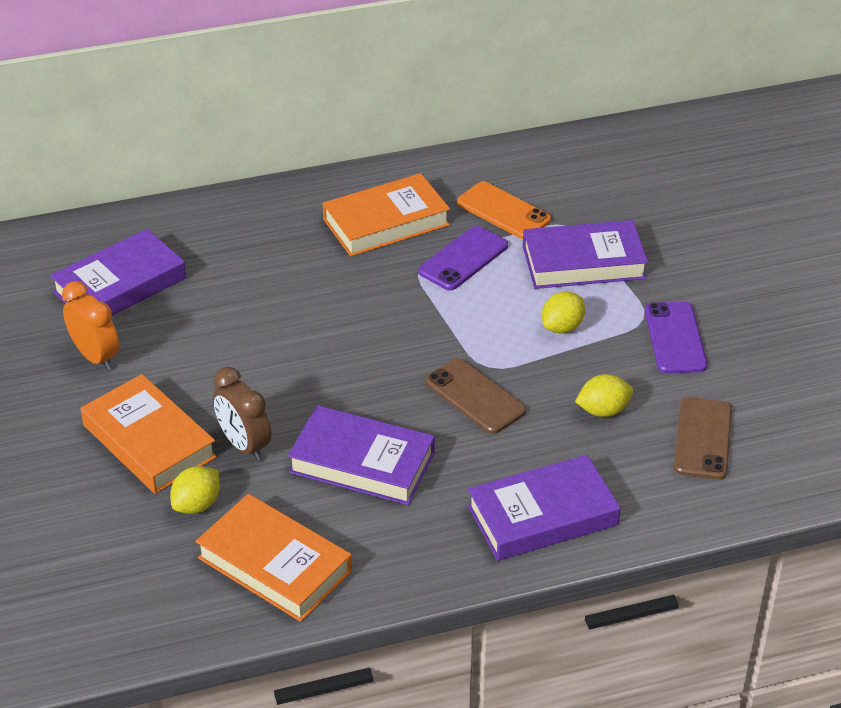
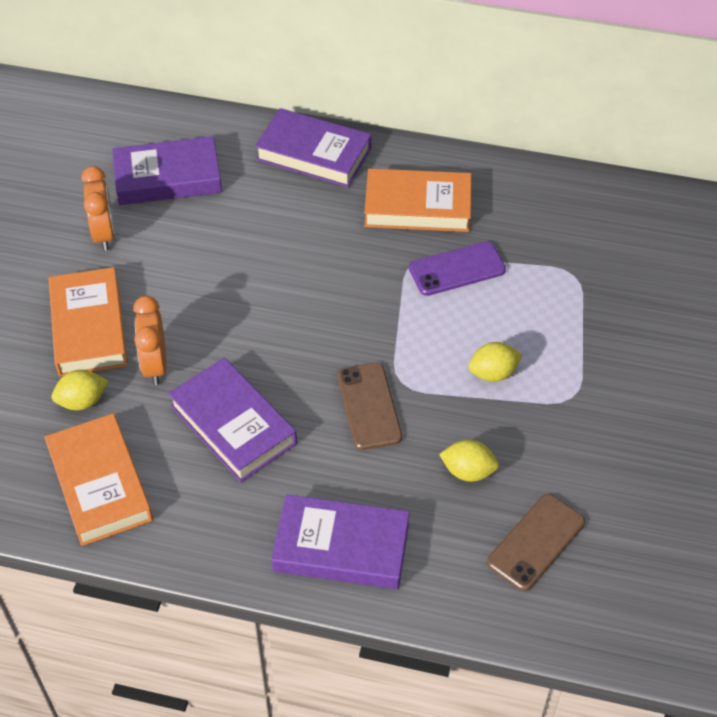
camera: 30 degrees right, 10 degrees up
(244, 445) = (155, 365): brown clock -> orange clock
(503, 211) = (526, 237): orange phone -> none
(583, 262) = (559, 317): purple book -> purple book (314, 154)
(675, 338) = (586, 430): purple phone -> none

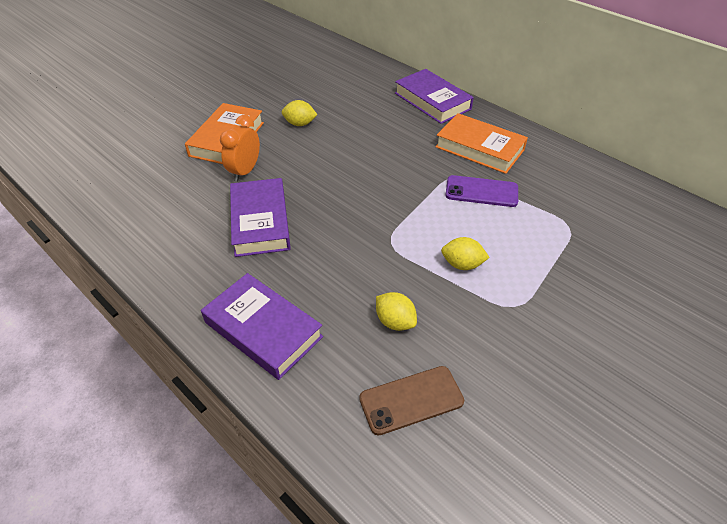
camera: 30 degrees right, 5 degrees down
(82, 401) = (188, 173): yellow lemon -> yellow lemon (300, 124)
(100, 484) = (154, 220): orange book -> none
(104, 234) = (278, 99): orange clock -> none
(168, 177) = (336, 85): purple book -> none
(369, 406) = (356, 248): brown phone -> none

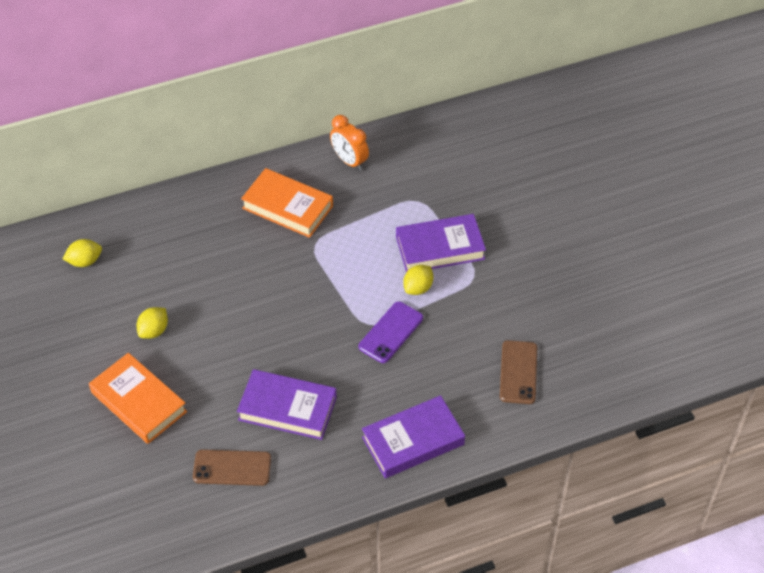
camera: 65 degrees left, 5 degrees up
(180, 210) = (232, 468): none -> brown phone
(245, 171) = (205, 401): orange clock -> orange clock (349, 161)
(395, 321) = (449, 354): yellow lemon -> yellow lemon (85, 261)
(432, 101) = (190, 207): purple book -> purple book (440, 248)
(479, 148) = (287, 207): orange book -> orange book turned 60 degrees clockwise
(481, 192) = (345, 235): purple phone -> purple phone (391, 332)

